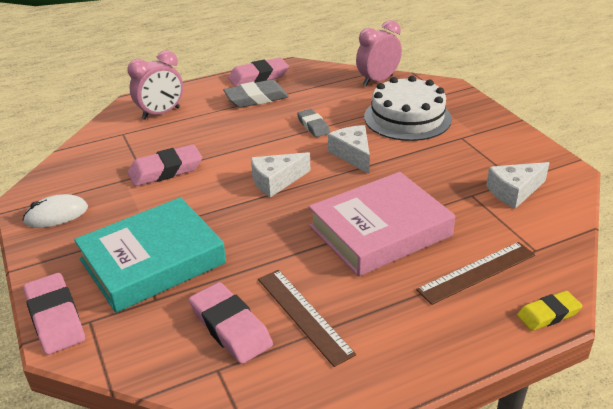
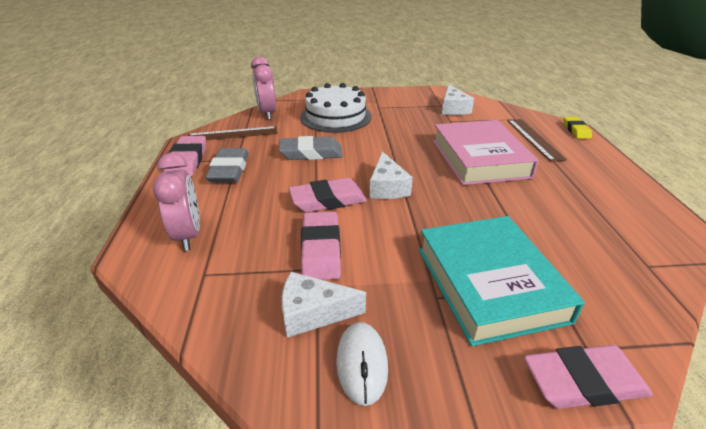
camera: 70 degrees left, 0 degrees up
(230, 327) = (593, 249): pink eraser -> pink eraser (328, 200)
(303, 315) = (577, 210): brown ruler -> brown ruler (233, 134)
(313, 126) = (311, 153): grey eraser -> grey eraser, size x1.58
(353, 155) = (371, 147): white cheese -> white cheese (313, 313)

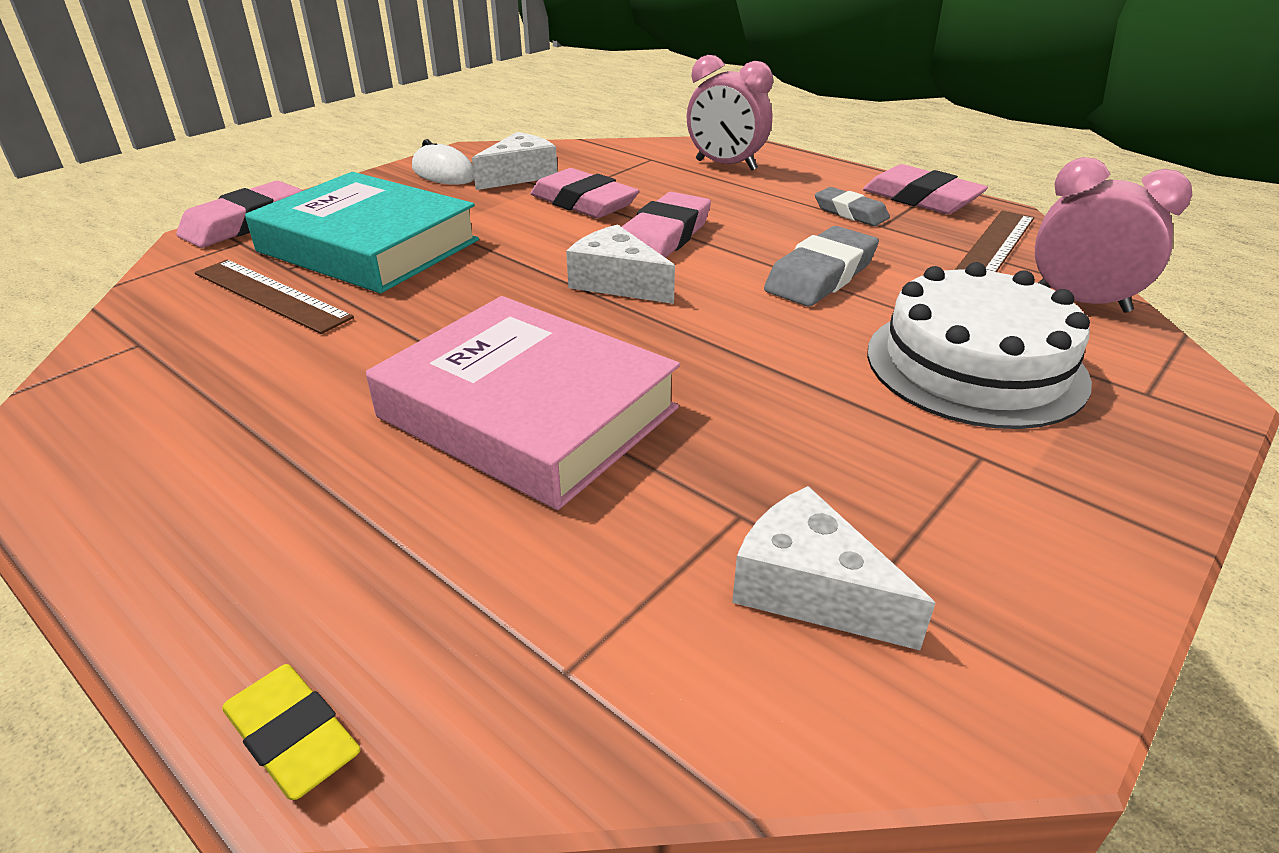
camera: 135 degrees right, 0 degrees up
(229, 170) = (850, 212): grey eraser -> grey eraser, size x0.63
(534, 139) = (433, 573): brown ruler -> brown ruler (271, 295)

